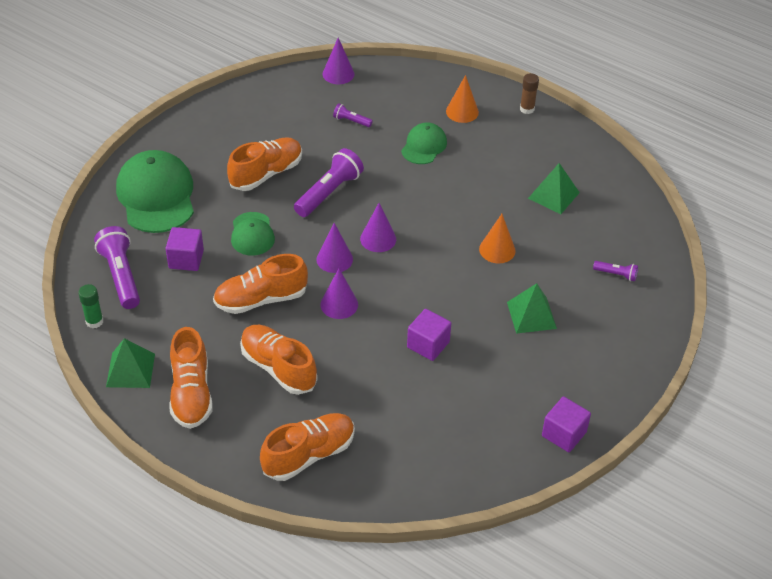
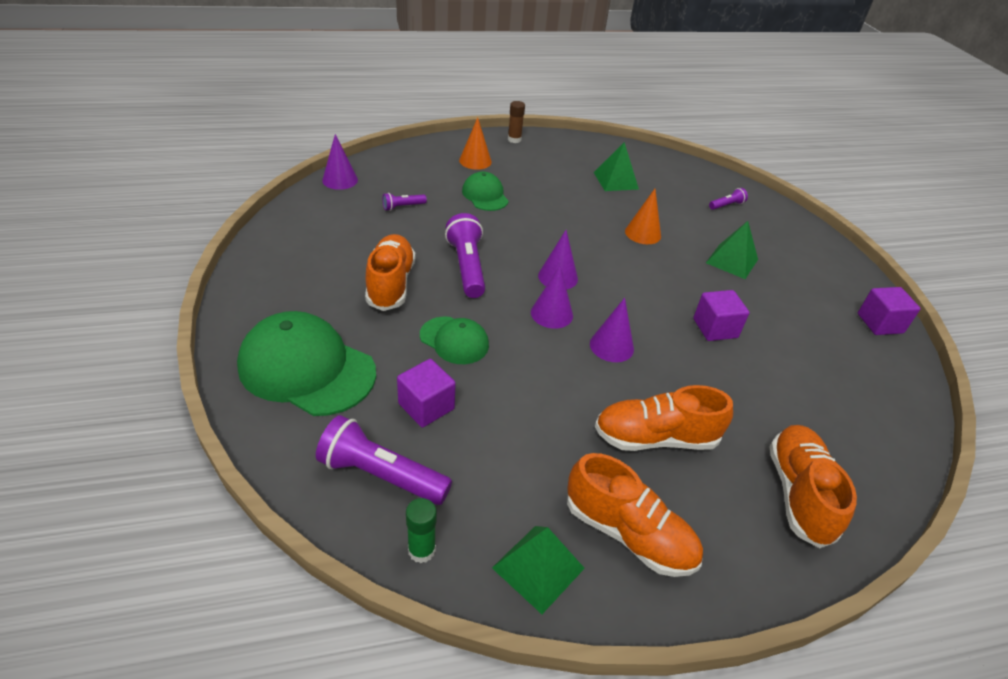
camera: 50 degrees left, 5 degrees down
(261, 299) = (548, 390): orange shoe -> none

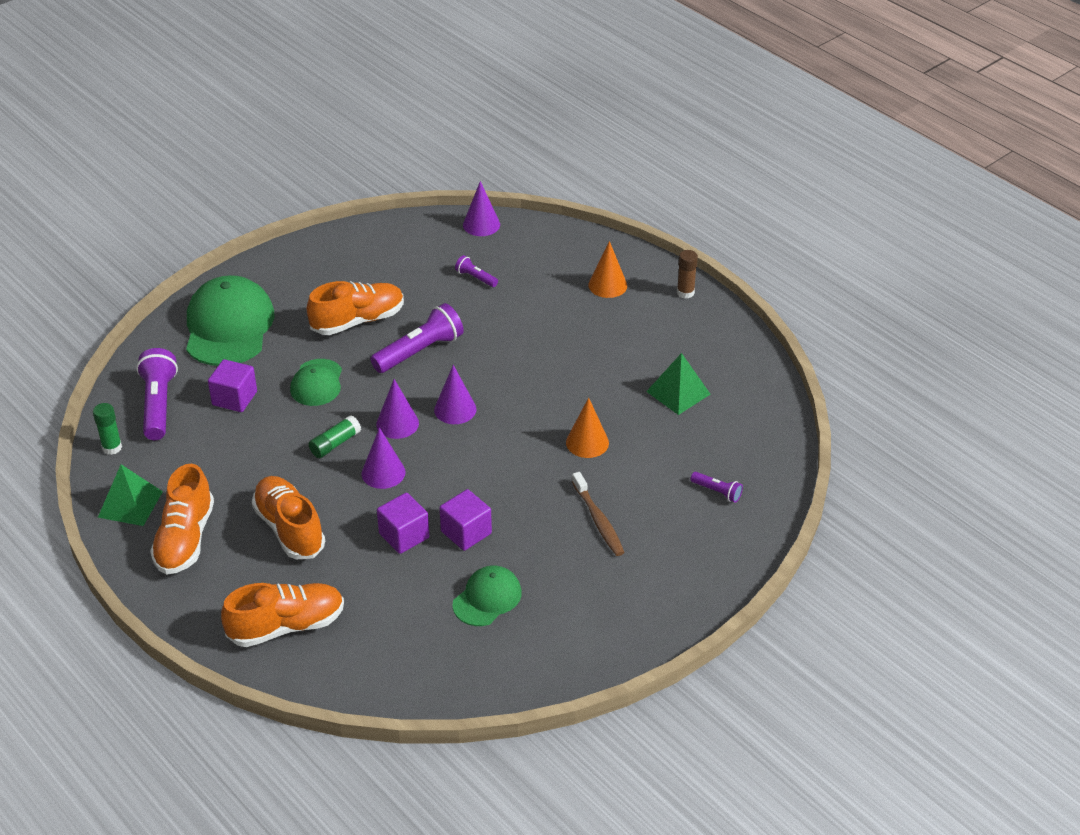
camera: 65 degrees right, 0 degrees up
(485, 195) = (548, 316): green cap -> green cap (487, 598)
(551, 361) = (335, 444): none -> green glue stick
(732, 261) = (598, 520): green pyramid -> brown toothbrush
(880, 323) = (583, 656): purple cube -> purple cube (404, 535)

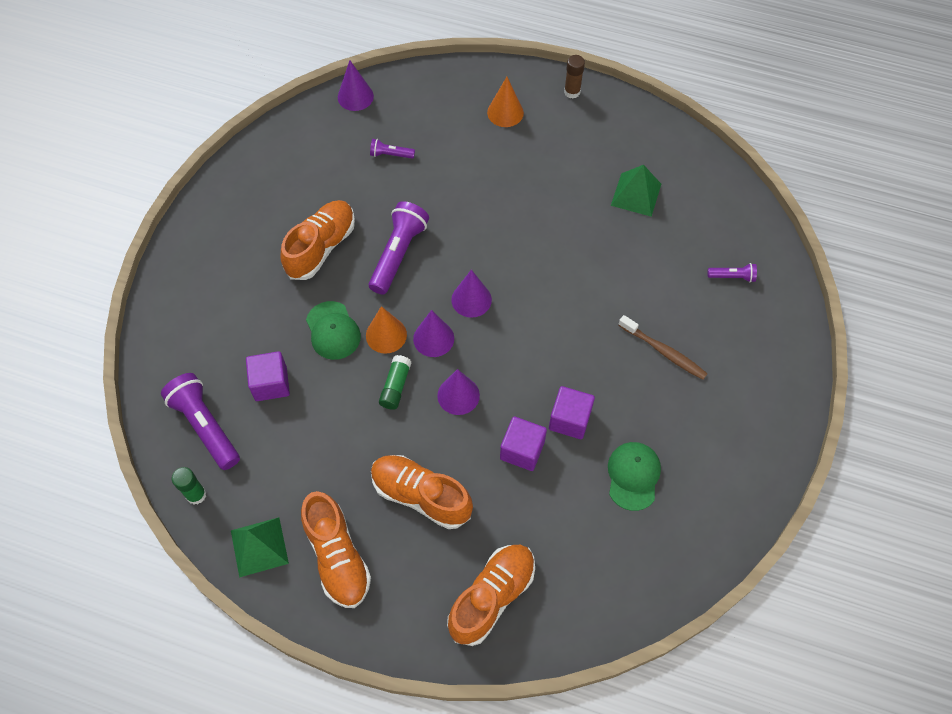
camera: 30 degrees left, 20 degrees up
(229, 327) = (208, 309): green cap -> none
(587, 442) = (601, 279): orange cone -> orange cone (386, 335)

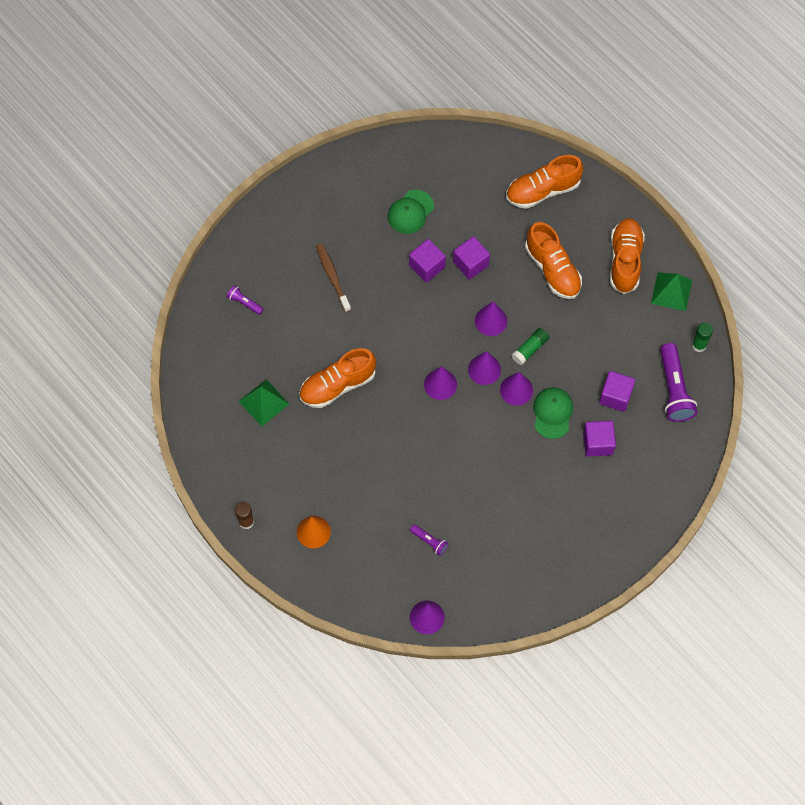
camera: 150 degrees left, 5 degrees up
(267, 324) = (597, 443): none -> purple cube
(321, 247) = (527, 486): orange shoe -> orange shoe (337, 385)
(386, 335) = (516, 390): orange cone -> purple cone
(398, 254) = (472, 449): purple flashlight -> none

